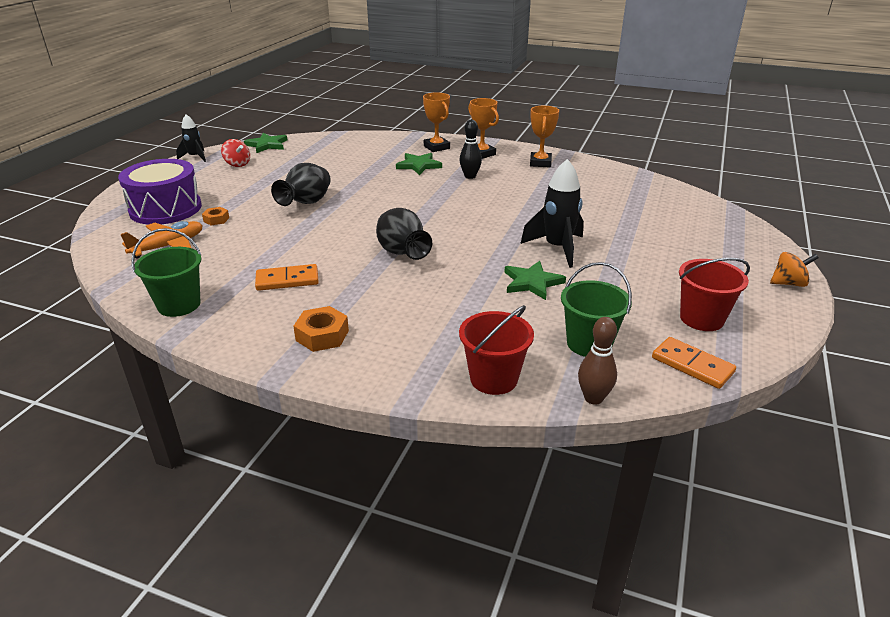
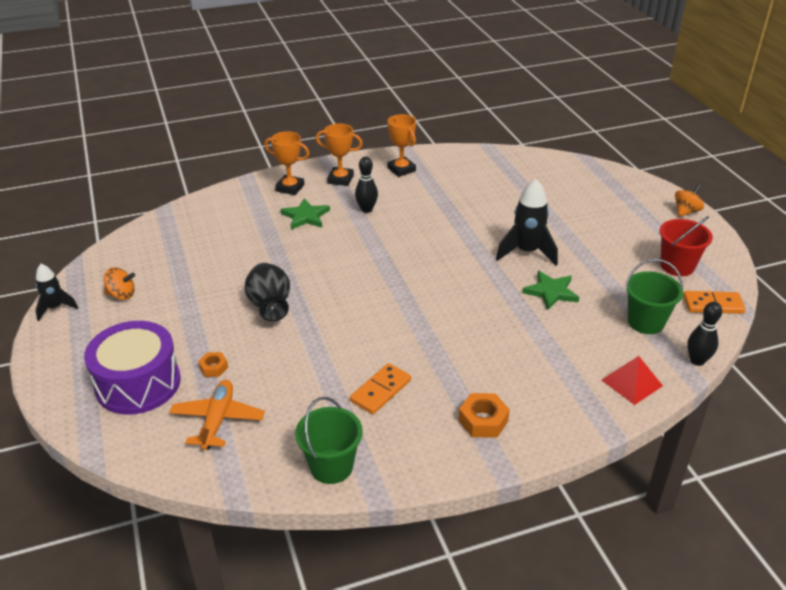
camera: 40 degrees left, 5 degrees up
(237, 164) = (121, 295): red spinning top -> orange spinning top
(267, 145) = (112, 256): green star -> none
(402, 253) = (429, 315): black vase -> none
(494, 379) = (631, 382): red bucket -> red pyramid
(593, 398) = (697, 360): brown bowling pin -> black bowling pin

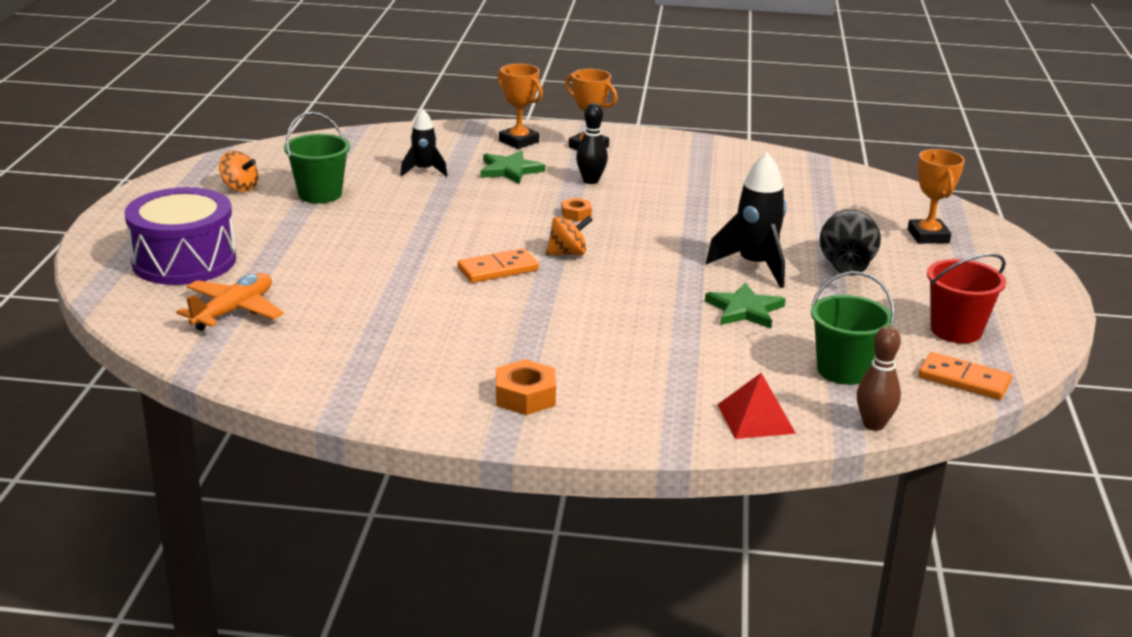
camera: 25 degrees right, 10 degrees down
(55, 308) = (164, 182): black rocket -> black rocket (424, 171)
(213, 368) = (273, 269): orange nut -> orange nut (576, 214)
(270, 307) = (386, 236): black vase -> black vase (846, 268)
(331, 466) = (311, 382): green bucket -> green bucket (320, 194)
(381, 391) = (433, 338): orange domino -> orange domino (498, 269)
(401, 169) = (676, 154): orange trophy -> orange trophy (928, 236)
(686, 211) = (1037, 282): orange spinning top -> orange spinning top (567, 253)
(697, 360) = (873, 424): black bowling pin -> brown bowling pin

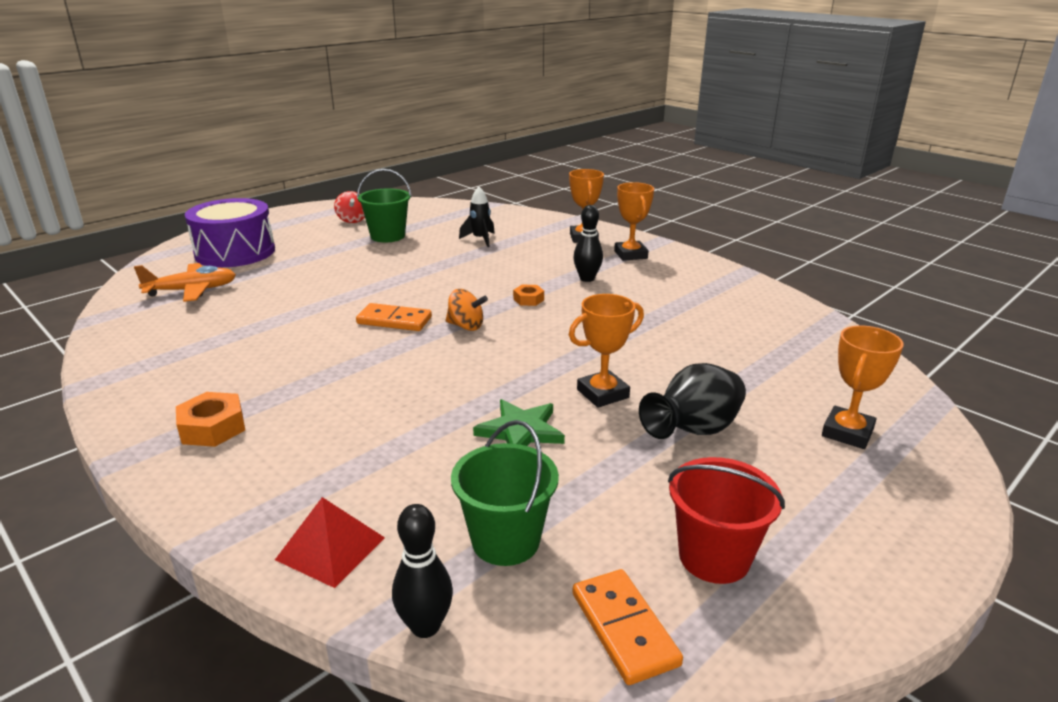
camera: 40 degrees right, 0 degrees up
(239, 188) = (352, 220): orange spinning top -> red spinning top
(510, 170) = (539, 255): green star -> none
(755, 266) = (603, 394): black rocket -> orange trophy
(873, 424) = (425, 626): brown bowling pin -> black bowling pin

